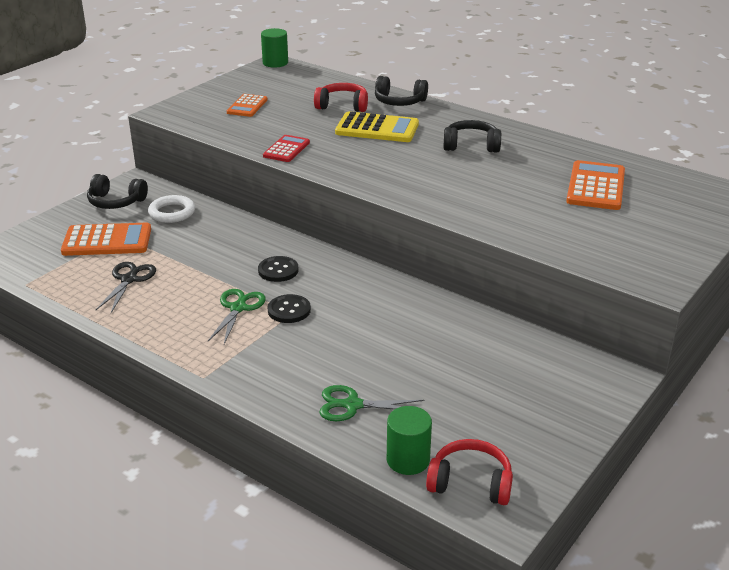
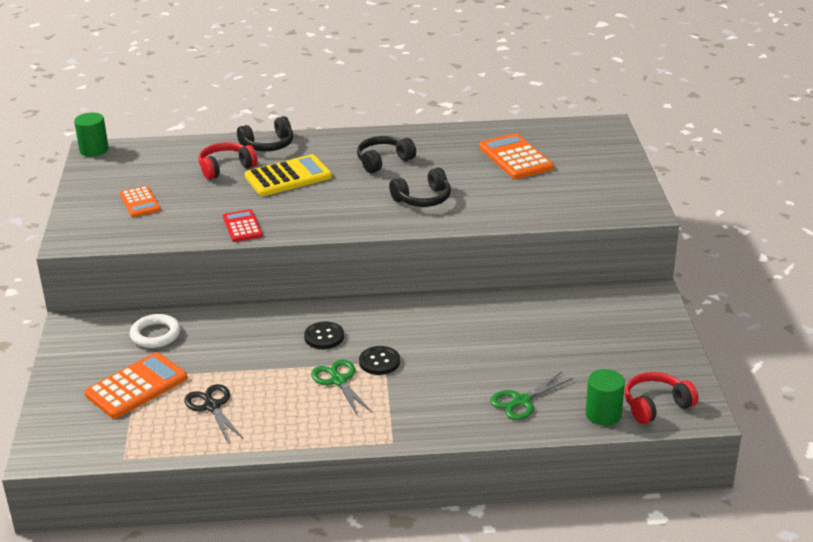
camera: 40 degrees left, 0 degrees up
(116, 202) = (85, 350): black headphones -> black headphones (423, 199)

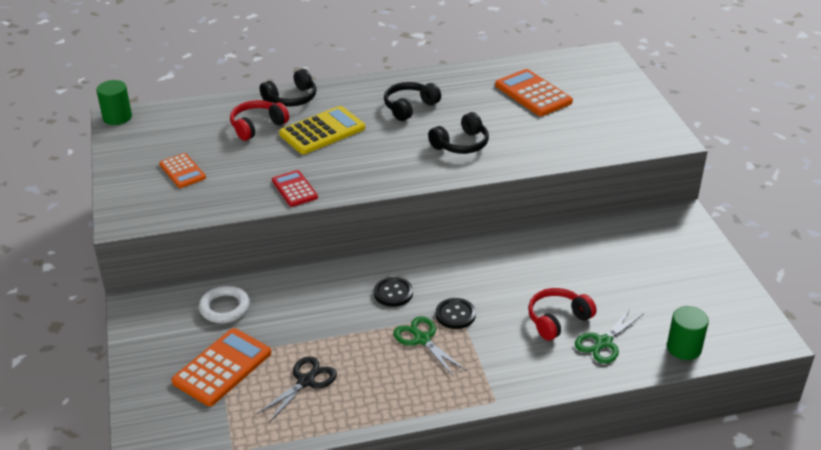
camera: 10 degrees left, 5 degrees up
(212, 406) = (306, 381): black scissors -> black scissors turned 75 degrees clockwise
(656, 405) = (728, 333): red headphones -> red headphones (557, 320)

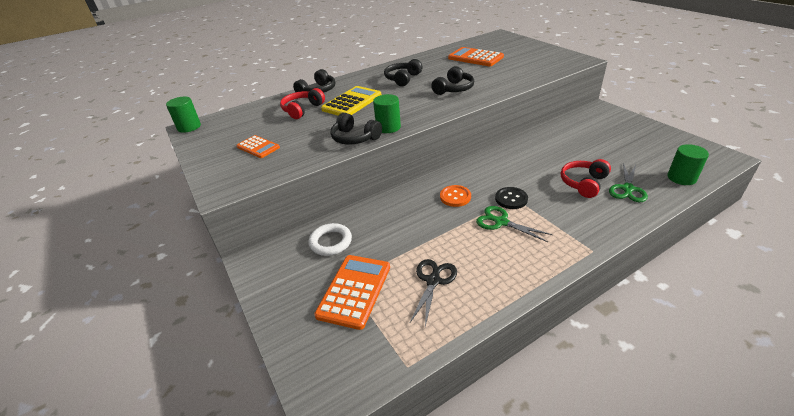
camera: 15 degrees left, 0 degrees up
(294, 189) = (355, 138): red calculator -> black headphones
(341, 184) = (388, 127): none -> green cylinder
(393, 293) = (455, 197): black button -> orange button

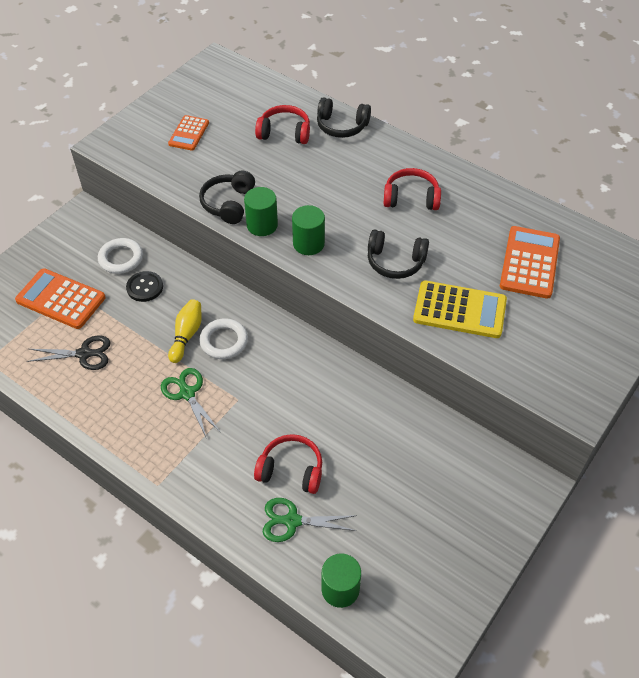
camera: 65 degrees right, 15 degrees up
(189, 127) = (216, 60): green cylinder -> green cylinder (308, 244)
(352, 102) = (318, 170): yellow calculator -> yellow calculator (459, 310)
(354, 290) = (60, 299): orange calculator -> orange calculator turned 150 degrees counterclockwise
(403, 79) = (411, 198): black headphones -> red headphones
(440, 214) = (186, 335): none -> yellow bowling pin
(455, 197) = (224, 341): orange button -> white ring
(501, 222) = (187, 393): green scissors -> green scissors turned 45 degrees counterclockwise
(511, 199) = (234, 396): black button -> black button (145, 287)

